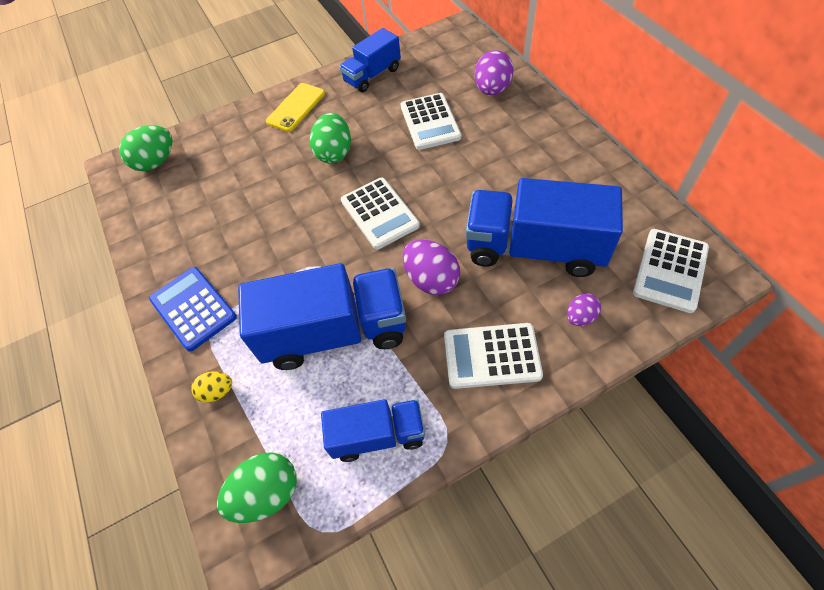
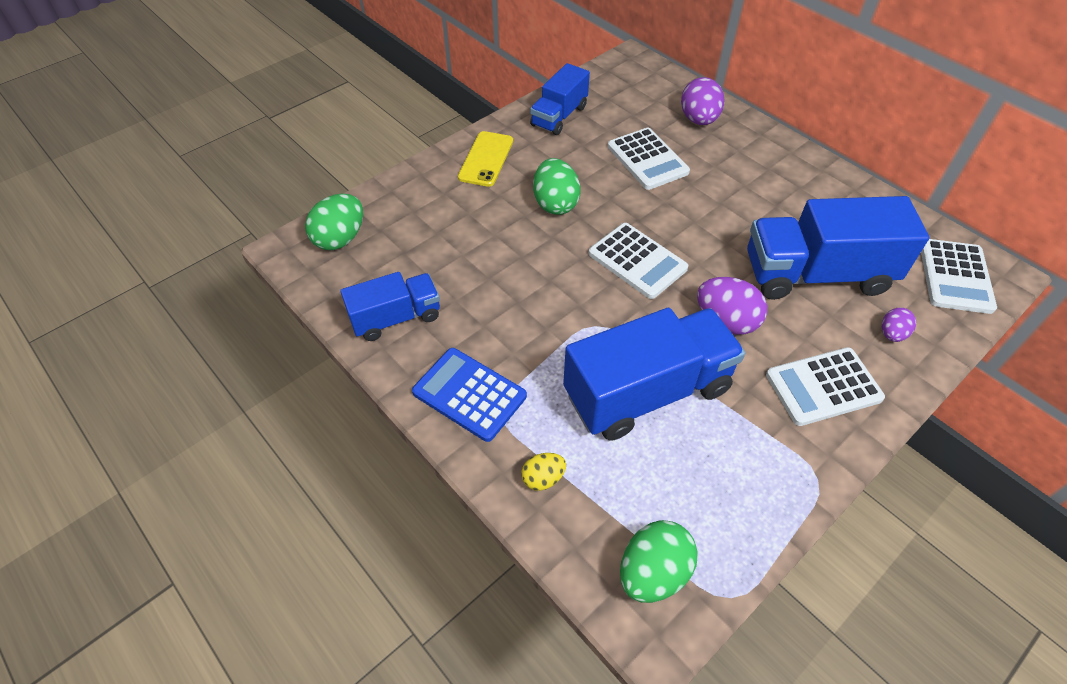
camera: 20 degrees left, 5 degrees down
(378, 435) = (744, 488): blue truck -> blue truck (396, 318)

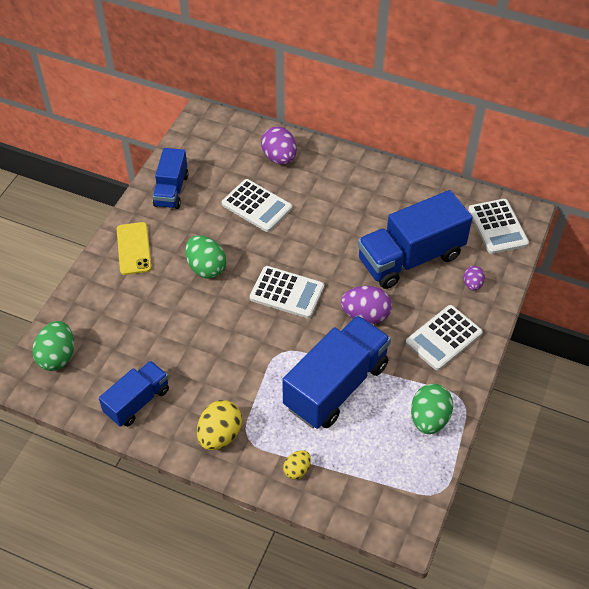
camera: 25 degrees left, 0 degrees up
(469, 394) = (220, 435): blue calculator -> yellow egg
(653, 572) = (390, 498): green egg -> green egg (429, 419)

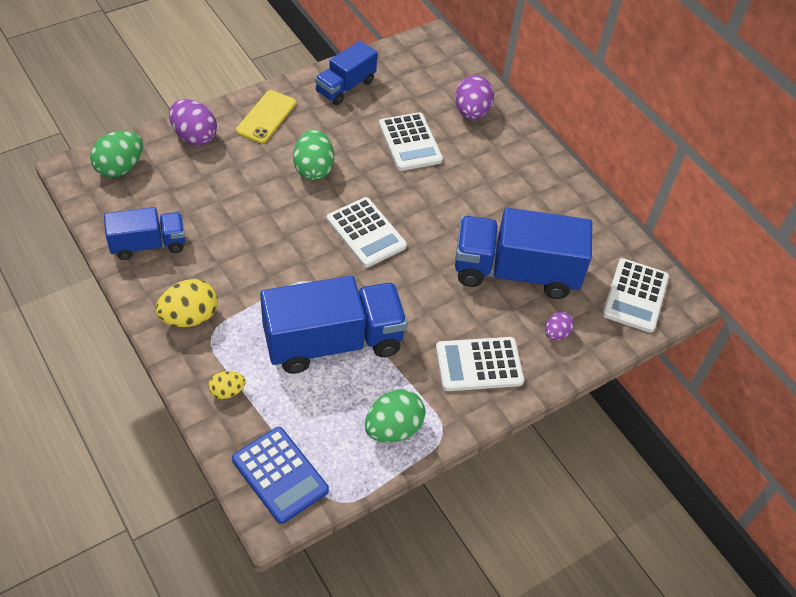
camera: 30 degrees right, 0 degrees up
(365, 315) = (421, 297): purple egg -> purple egg (194, 136)
(385, 502) = (280, 475): none -> blue calculator

